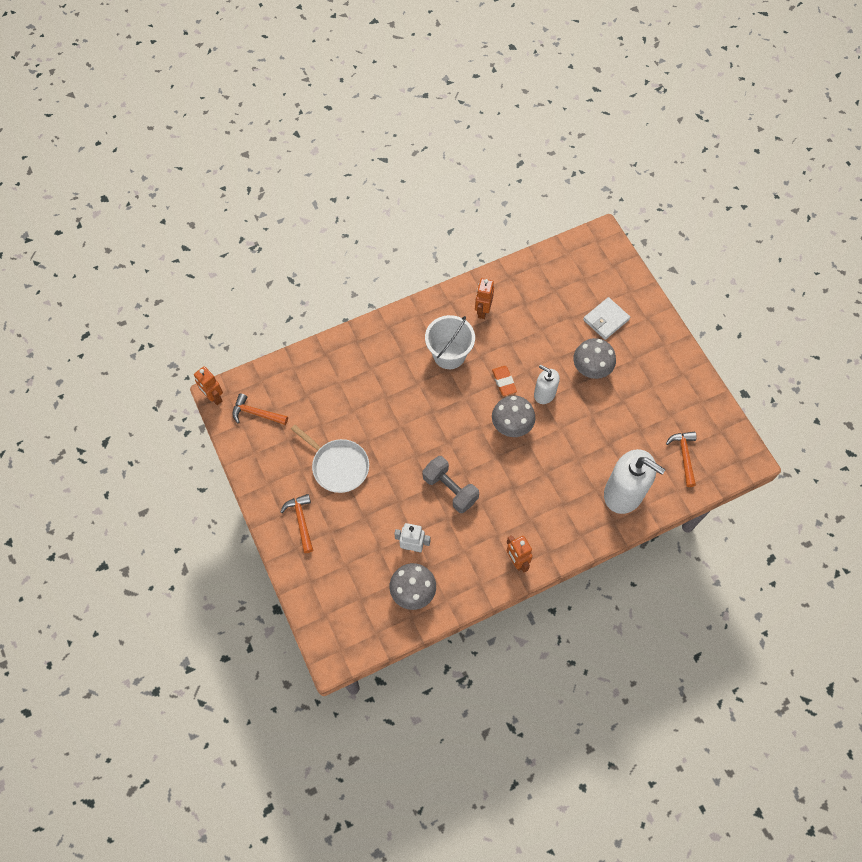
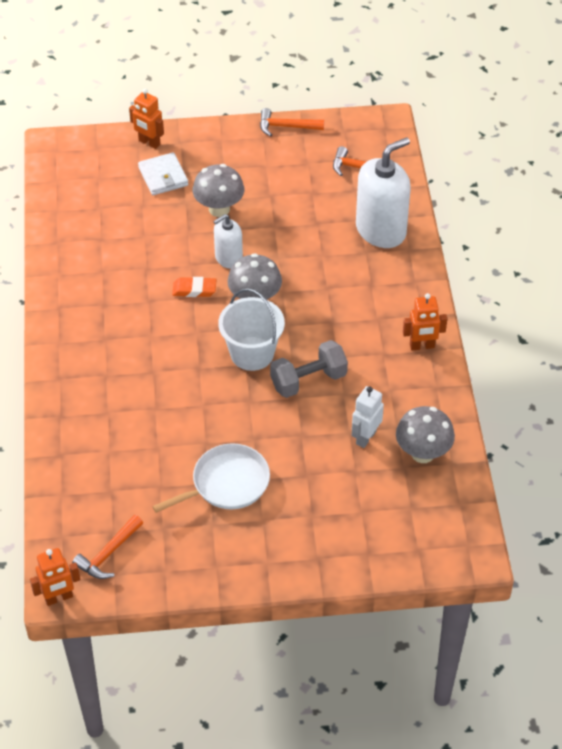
camera: 70 degrees left, 15 degrees down
(301, 521) = (284, 542): orange hammer -> orange hammer (286, 126)
(449, 354) = (131, 329): white bucket -> white bucket (252, 353)
(482, 311) = (89, 280): orange robot -> orange robot (149, 143)

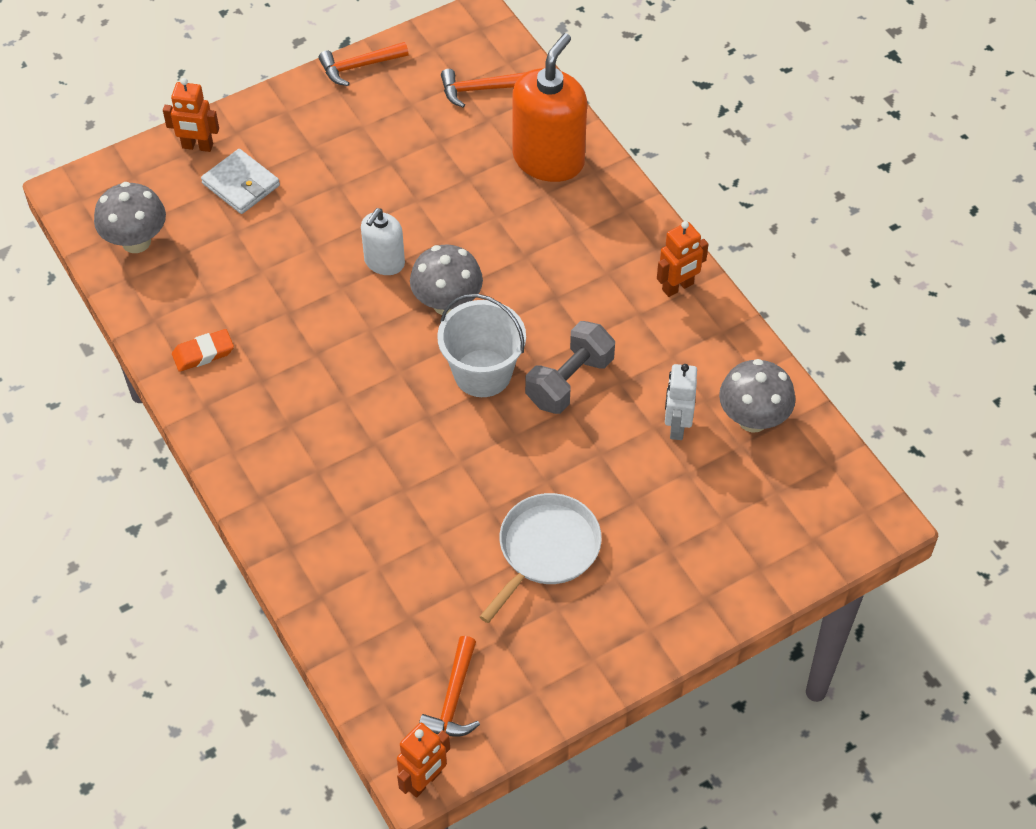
camera: 25 degrees left, 5 degrees up
(194, 289) = (365, 318): orange eraser -> orange eraser (203, 353)
(219, 209) = (336, 202): grey mushroom -> grey mushroom (136, 241)
(381, 230) = (548, 159): white soap dispenser -> orange soap dispenser

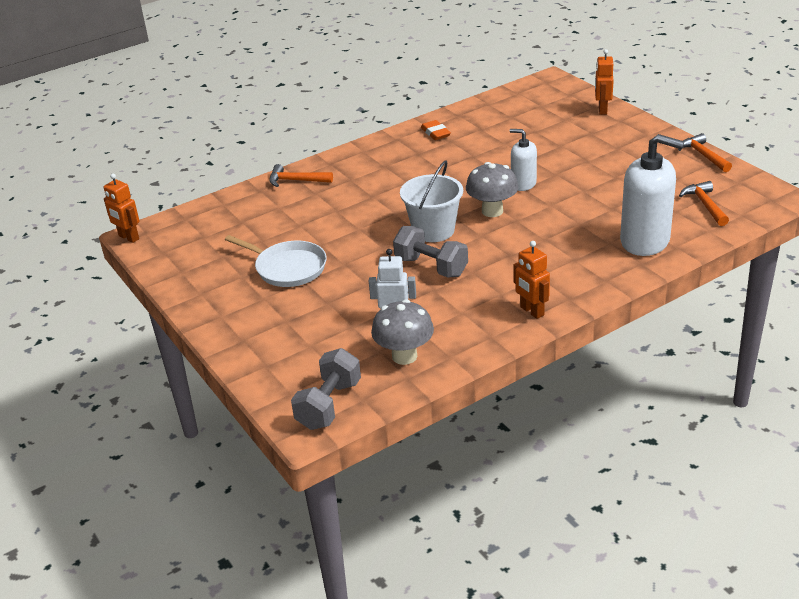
camera: 90 degrees right, 20 degrees down
(136, 241) = (517, 102): grey mushroom -> none
(241, 184) = (575, 127): white wallet -> none
(453, 699) = (181, 242): orange hammer -> orange hammer (296, 181)
(548, 159) = (645, 241): orange soap dispenser -> white soap dispenser
(837, 498) = (329, 405): none -> grey dumbbell

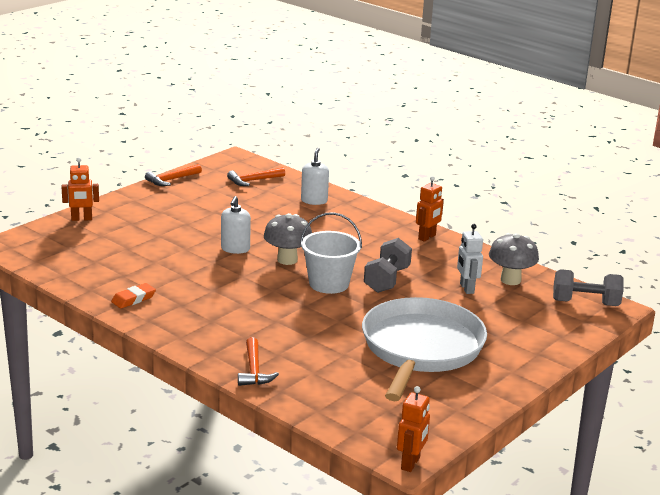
camera: 110 degrees left, 10 degrees down
(288, 268) = (421, 348): white pan -> white pan, size x1.74
(645, 241) = (314, 201): white soap dispenser -> white soap dispenser, size x0.56

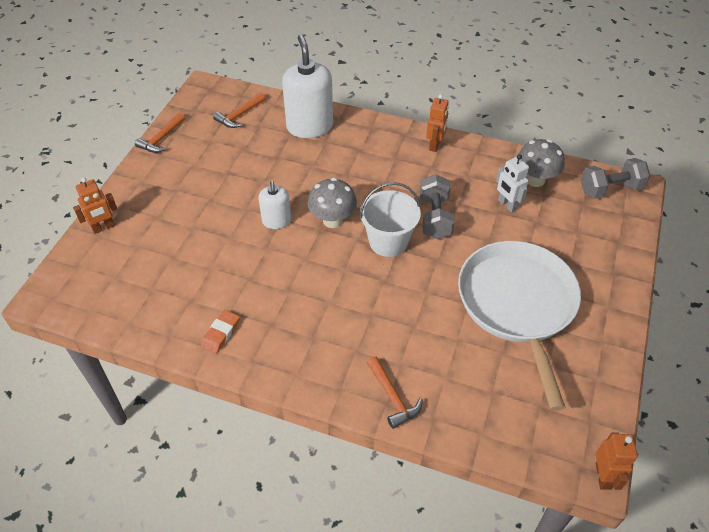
camera: 20 degrees left, 25 degrees up
(314, 201) = (309, 126): white soap dispenser -> white soap dispenser, size x1.80

